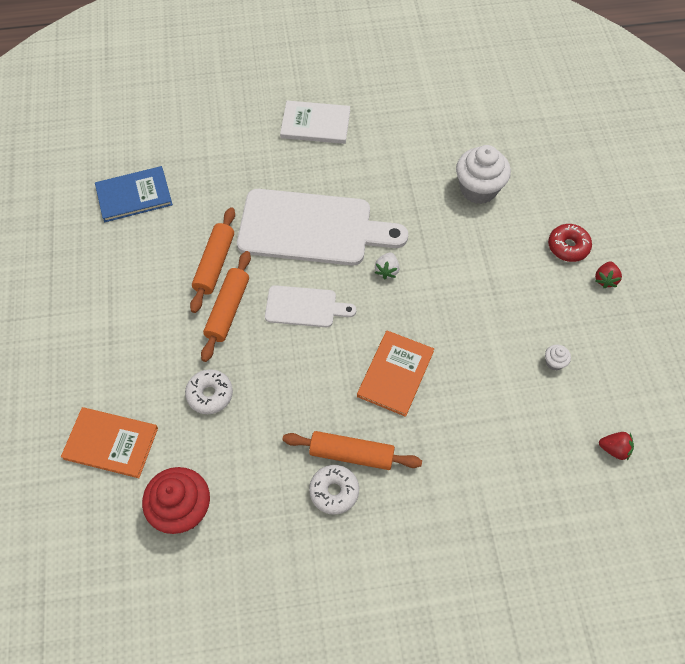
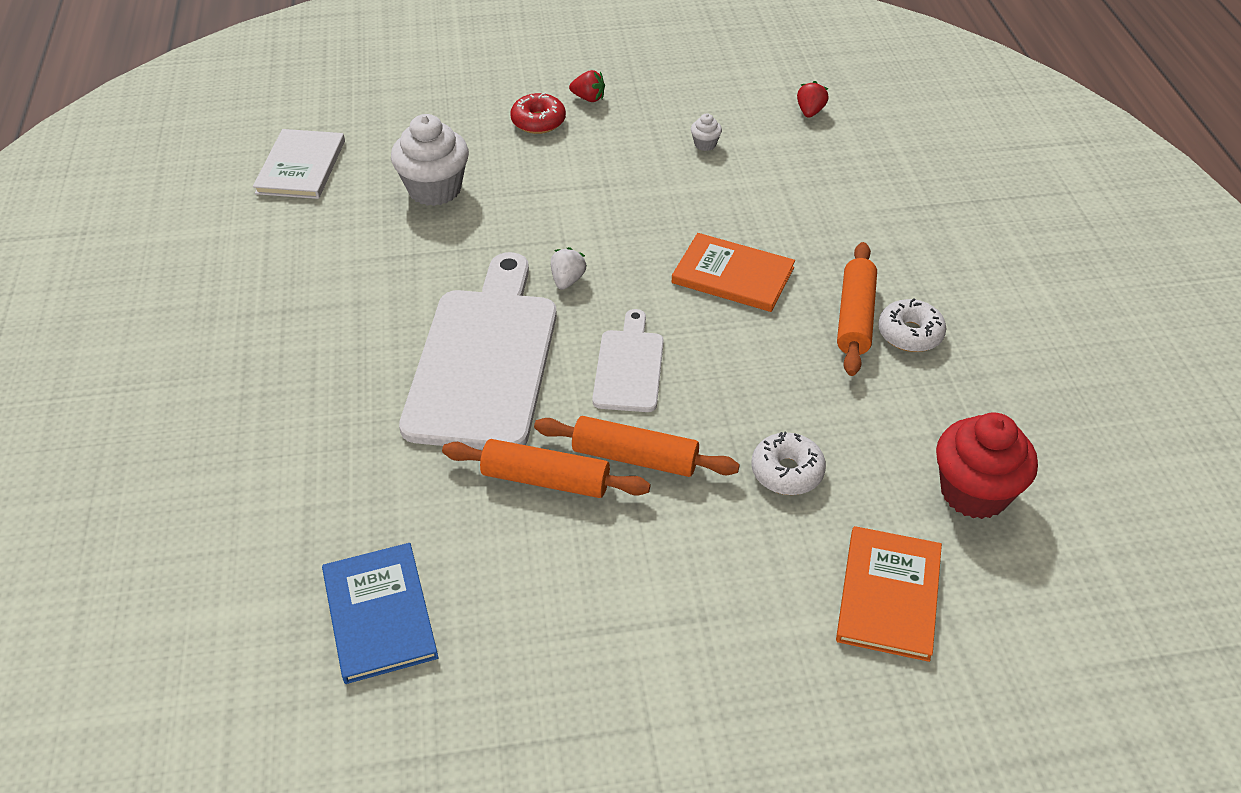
camera: 90 degrees left, 15 degrees down
(315, 124) = (266, 359): white book -> white book (301, 167)
(387, 270) = (567, 280): white strawberry -> white strawberry turned 90 degrees counterclockwise

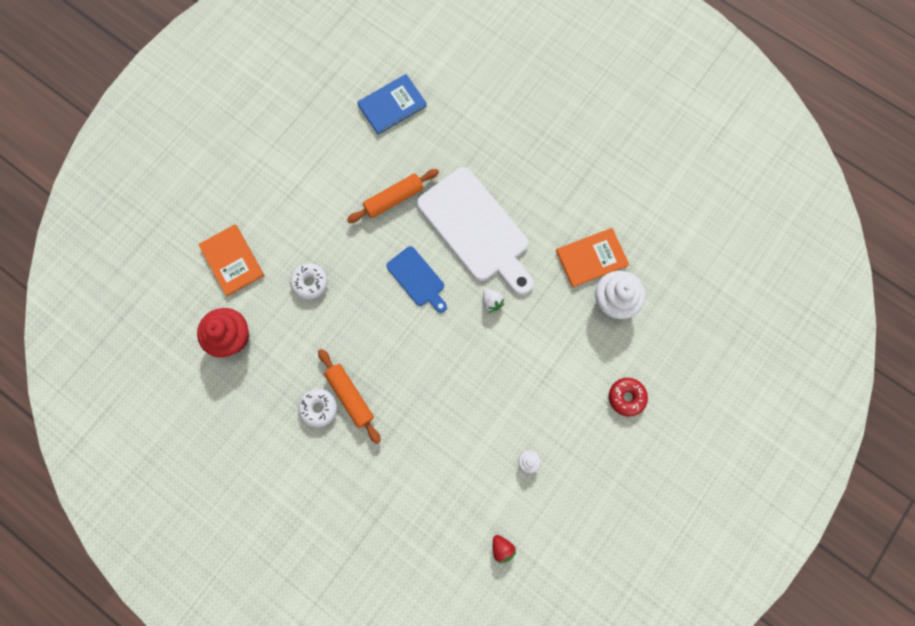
camera: 135 degrees right, 30 degrees up
(301, 167) = (689, 256): white book -> none
(380, 614) = (392, 105): blue book -> blue book turned 60 degrees counterclockwise
(588, 98) = (624, 442): red strawberry -> none
(629, 366) = (417, 279): white cutting board -> blue cutting board
(635, 457) = (372, 237): orange rolling pin -> none
(733, 275) = (425, 373): orange book -> orange book (591, 258)

